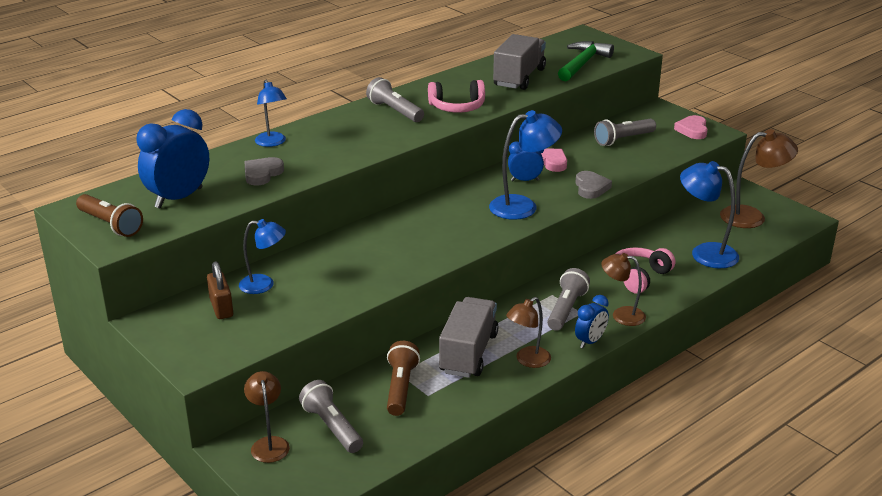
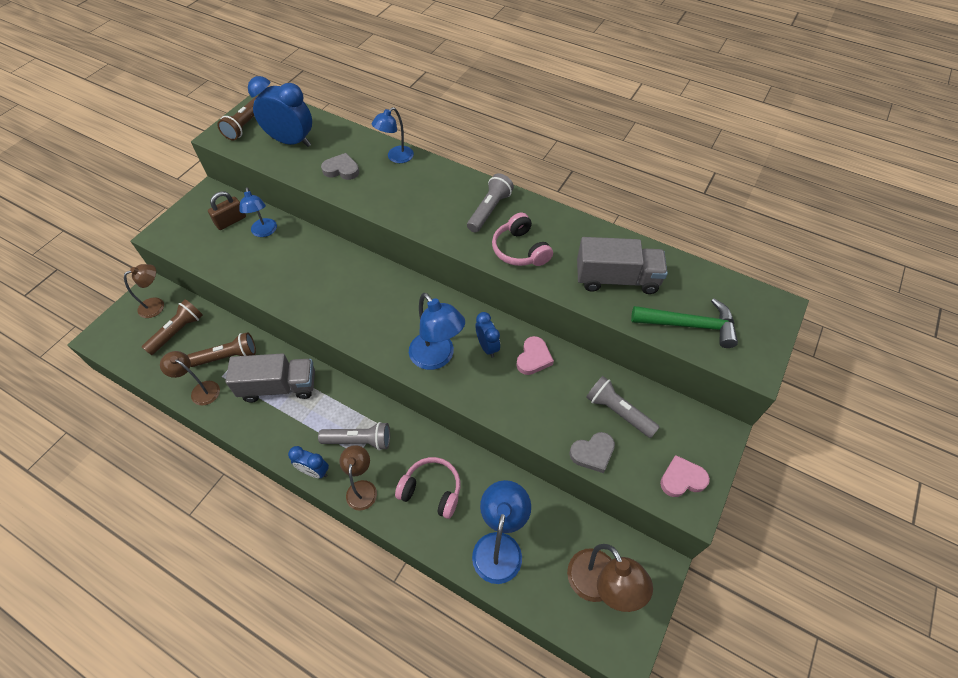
camera: 70 degrees right, 25 degrees up
(332, 427) = (177, 332): grey flashlight -> brown flashlight
(528, 360) = (277, 430): brown lamp -> brown lamp (200, 390)
(591, 188) = (496, 405): grey heart -> grey heart (592, 453)

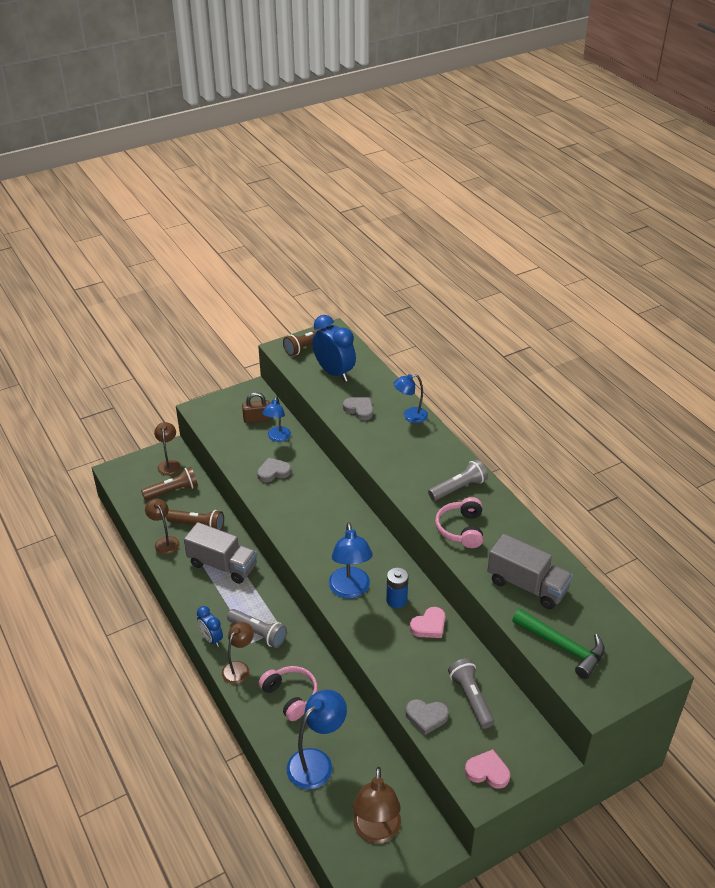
camera: 30 degrees right, 15 degrees down
(157, 305) = (169, 464): brown lamp -> brown lamp turned 90 degrees counterclockwise
(282, 269) = (273, 472): none -> grey heart
(487, 347) = (396, 600): blue clock -> blue battery

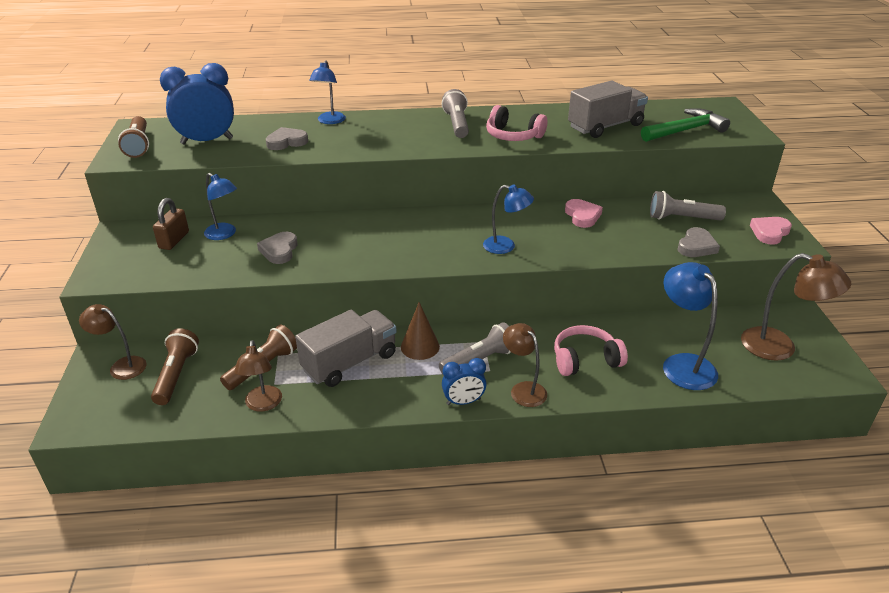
camera: 65 degrees left, 5 degrees down
(164, 541) = (263, 404): brown lamp -> brown lamp turned 90 degrees counterclockwise
(257, 595) = (420, 346): none -> brown cone
(350, 590) = (506, 246): blue lamp -> blue lamp, size x0.65
(396, 600) = (538, 224): blue battery -> none

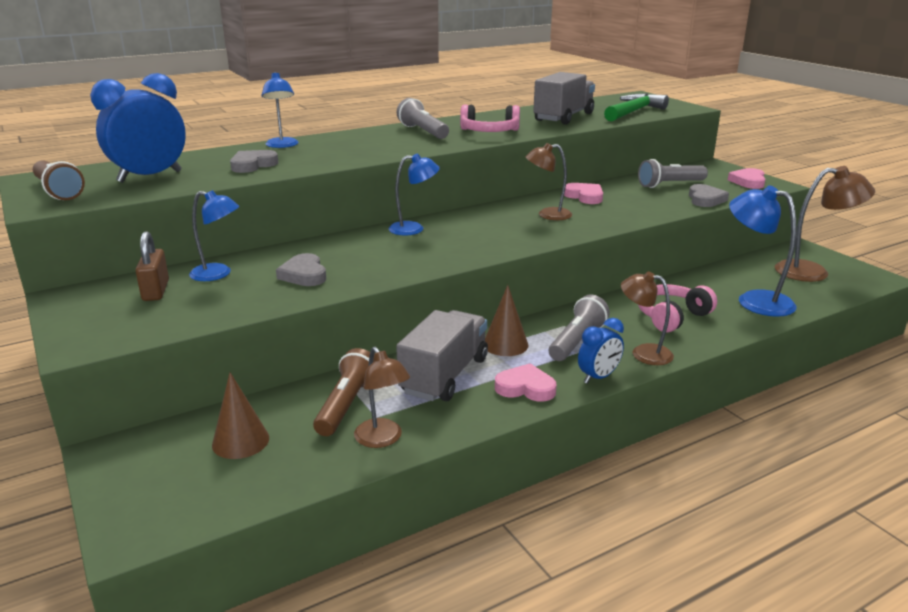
camera: 25 degrees left, 10 degrees down
(122, 366) = (153, 452): brown lamp -> brown lamp (547, 215)
(176, 375) = (240, 441): brown flashlight -> brown cone
(398, 393) = (525, 388): none -> pink heart
(506, 246) = (543, 228): blue lamp -> blue lamp (414, 229)

